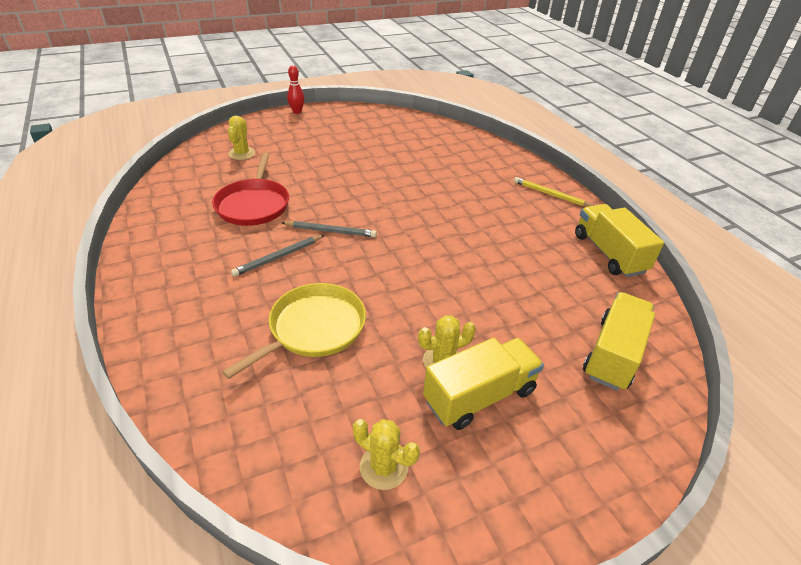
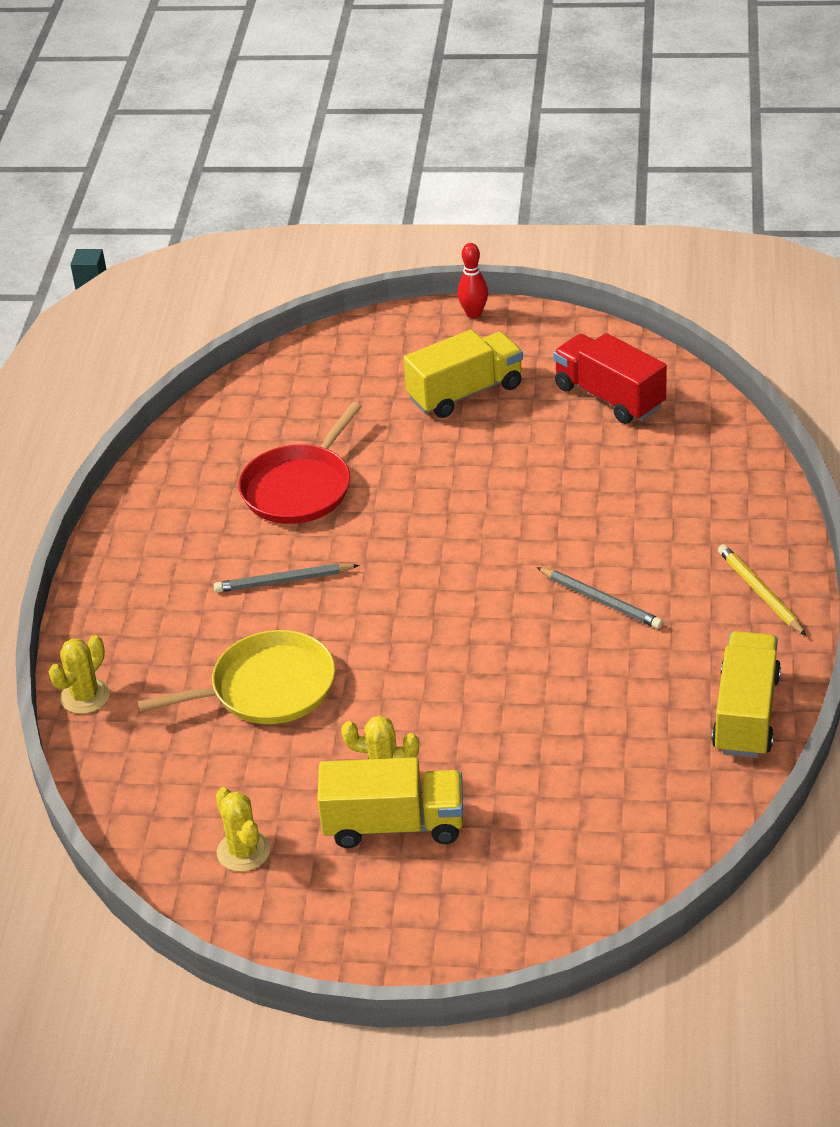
camera: 35 degrees right, 0 degrees up
(242, 153) = (335, 388): yellow cactus -> yellow cactus (85, 696)
(330, 231) = (374, 561): grey pencil -> grey pencil (600, 601)
(395, 131) = (609, 397): none -> red truck
(613, 354) = (599, 839): yellow truck -> yellow truck (465, 393)

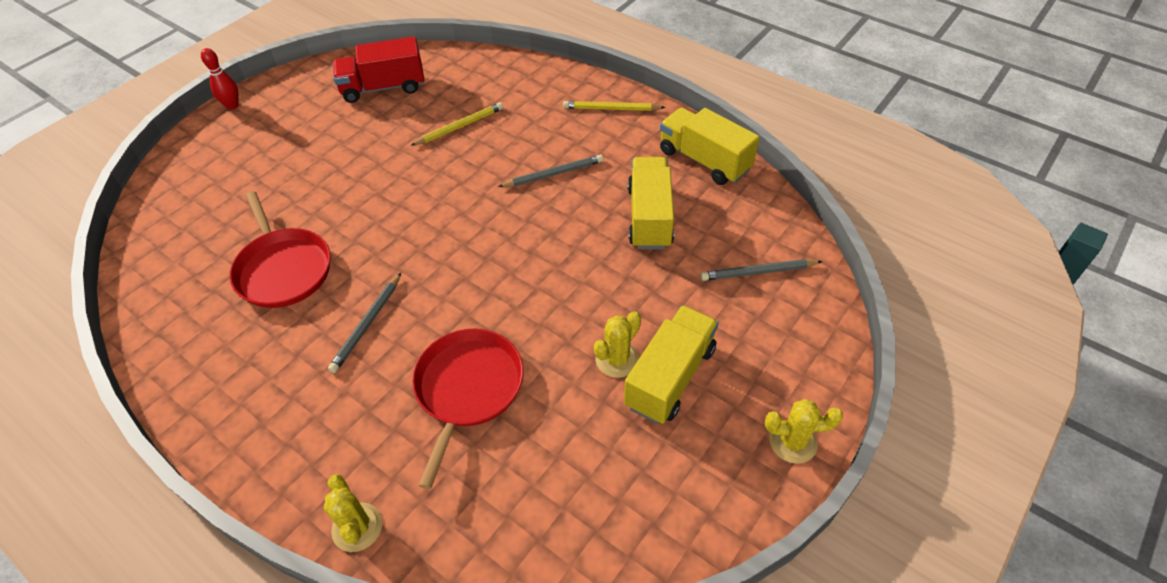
camera: 60 degrees left, 10 degrees up
(243, 851) = (628, 490): yellow cactus -> yellow cactus (793, 442)
(267, 688) = (467, 389): yellow pan -> red pan
(465, 393) = (298, 143): yellow truck -> yellow truck (649, 217)
(600, 836) = (758, 272): none -> grey pencil
(605, 489) = (460, 126): none -> yellow pencil

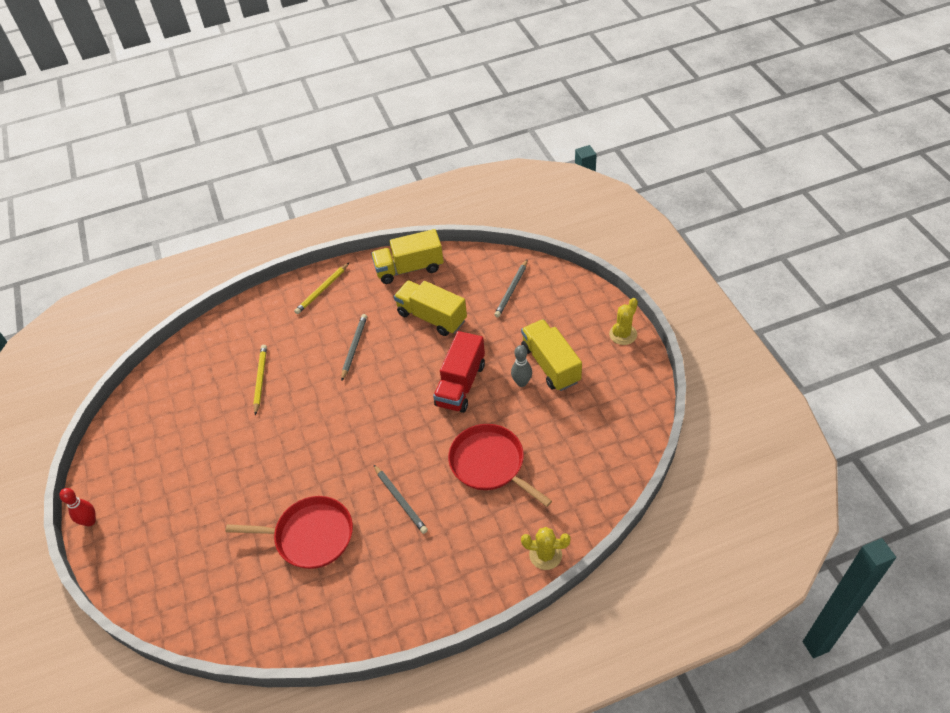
camera: 55 degrees left, 0 degrees up
(383, 88) = (171, 410): red truck -> red truck (461, 384)
(617, 359) = (522, 382): yellow cactus -> grey bowling pin

